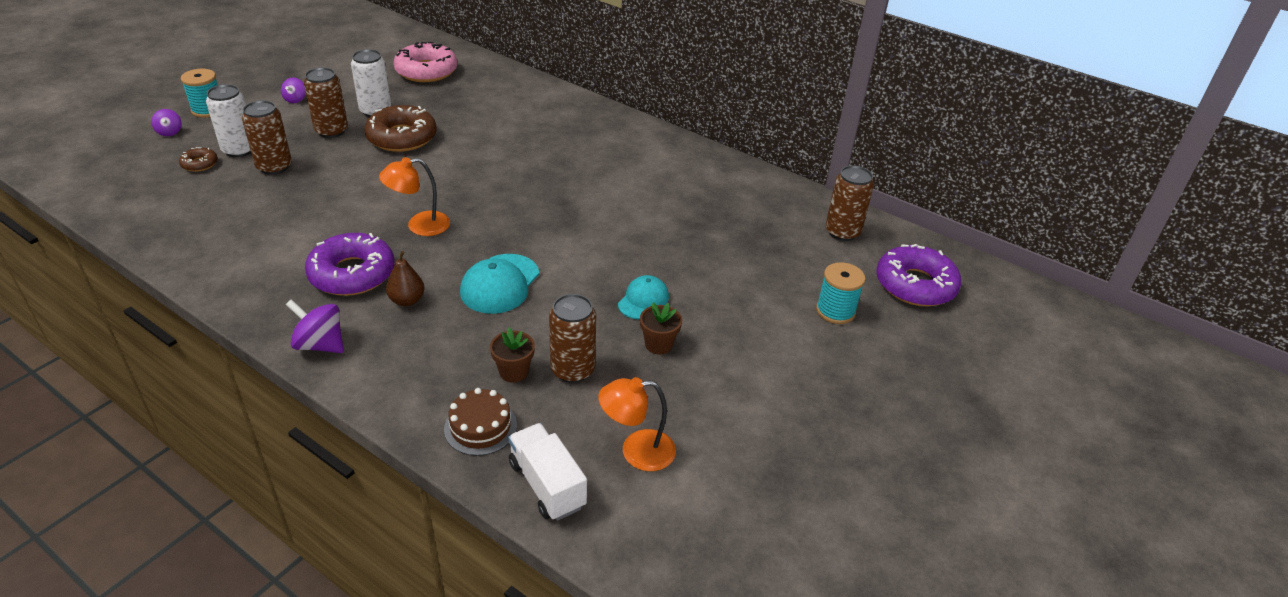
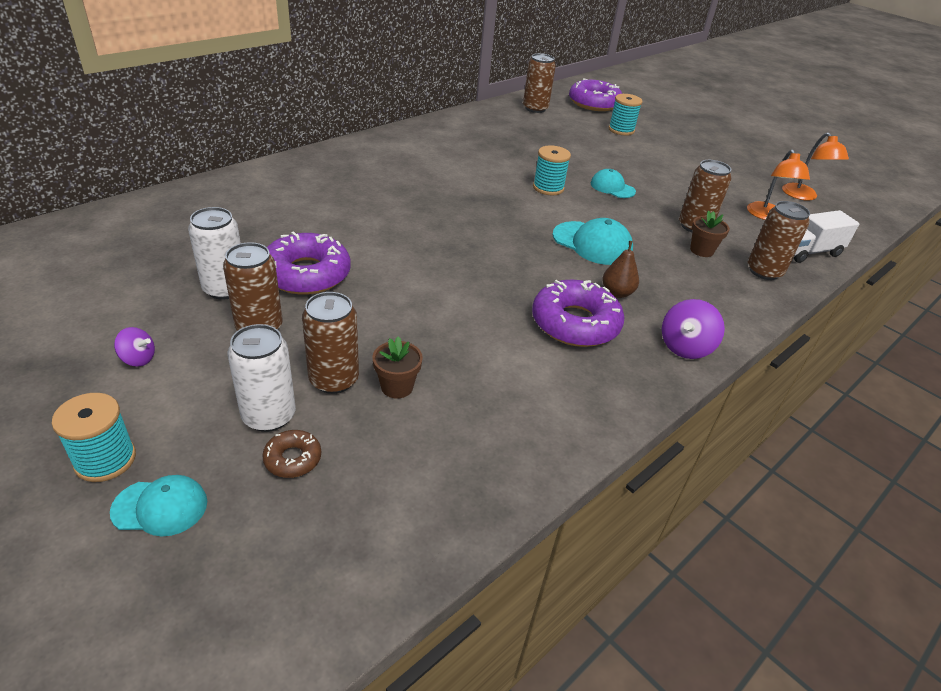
camera: 80 degrees left, 0 degrees up
(169, 132) = (160, 507): purple spinning top -> turquoise cap
(402, 137) = (306, 274): brown donut -> purple donut
(419, 226) = (496, 276): orange lamp -> orange lamp (803, 196)
(426, 71) = (138, 243): pink donut -> none
(480, 427) = (764, 271): brown cake -> brown can
(614, 250) = (548, 188): none -> turquoise spool
(658, 344) = (662, 191): brown flower pot -> brown flower pot (397, 387)

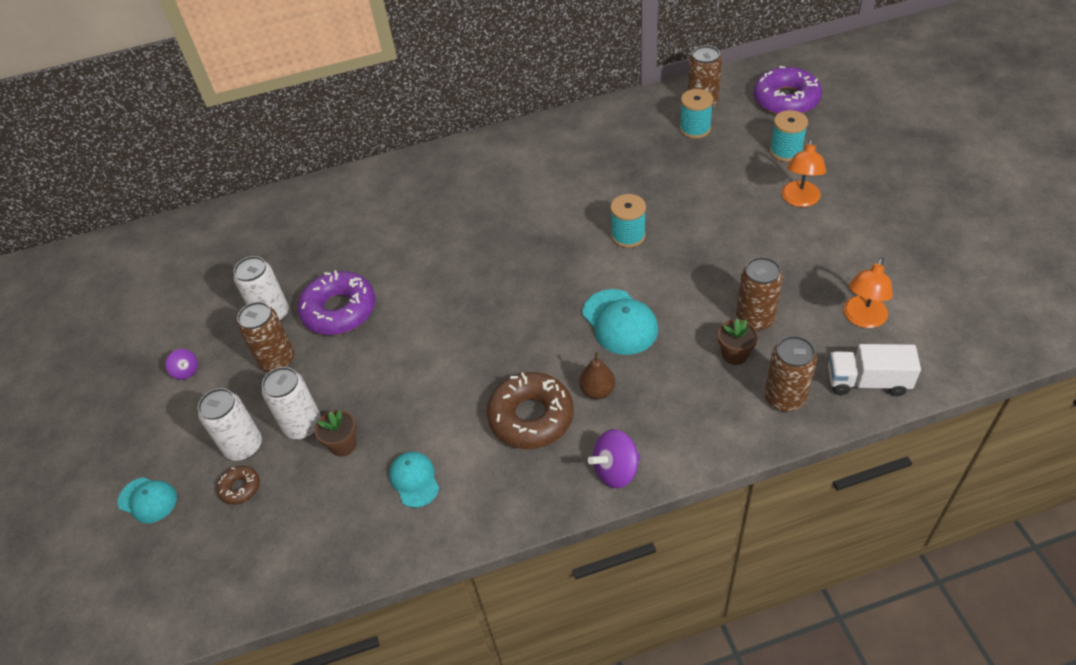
camera: 35 degrees right, 10 degrees up
(105, 460) = (133, 453): turquoise spool -> turquoise spool (695, 129)
(334, 379) = (303, 425): brown can -> white can
(575, 323) = (531, 417): purple donut -> brown donut
(612, 187) = (702, 245): turquoise cap -> turquoise cap (414, 480)
(803, 196) = (944, 295): orange lamp -> orange lamp (800, 200)

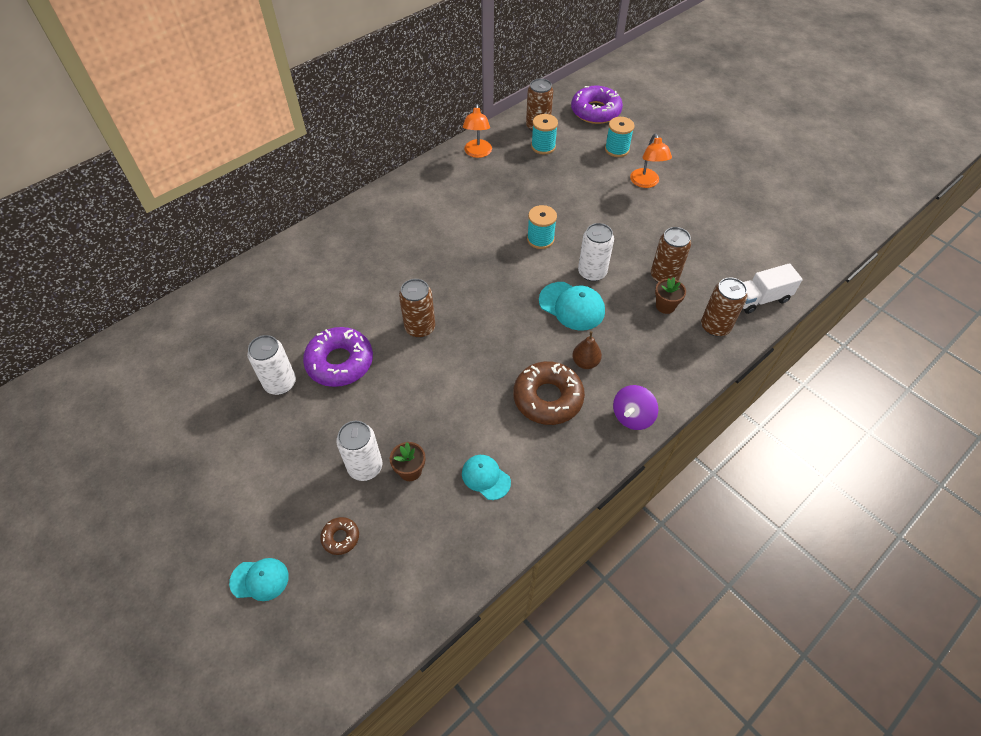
camera: 30 degrees left, 5 degrees up
(186, 371) = (227, 457): purple spinning top -> none
(243, 446) = (322, 502): white can -> white can (592, 272)
(277, 360) = (308, 420): brown can -> brown can (420, 327)
(862, 319) = (733, 256): orange lamp -> orange lamp (477, 153)

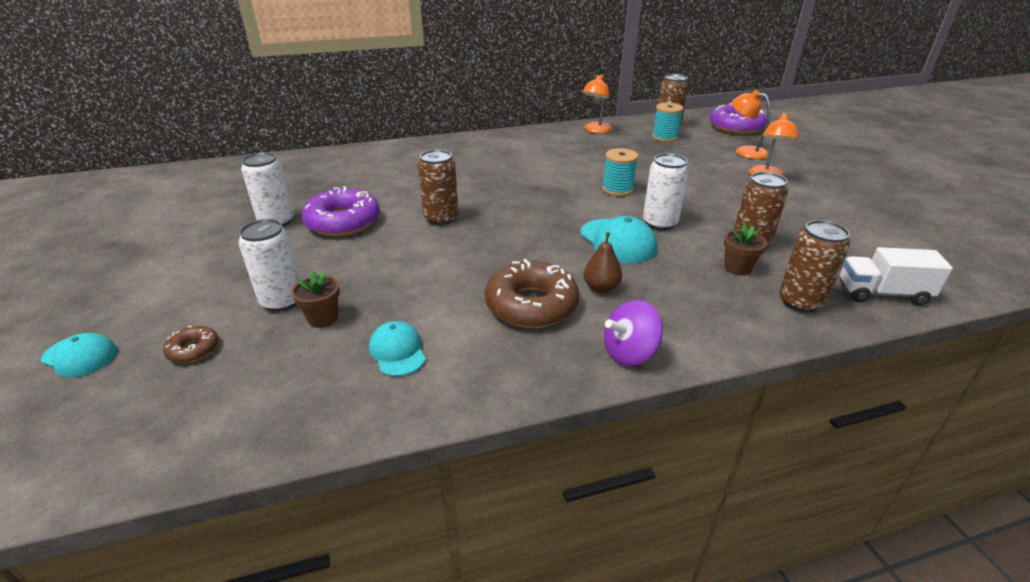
camera: 25 degrees right, 20 degrees down
(617, 149) = (744, 151): turquoise spool -> orange lamp

